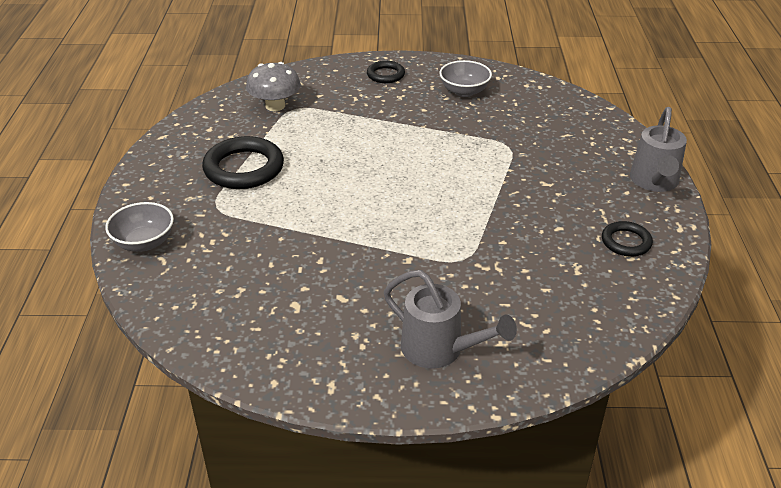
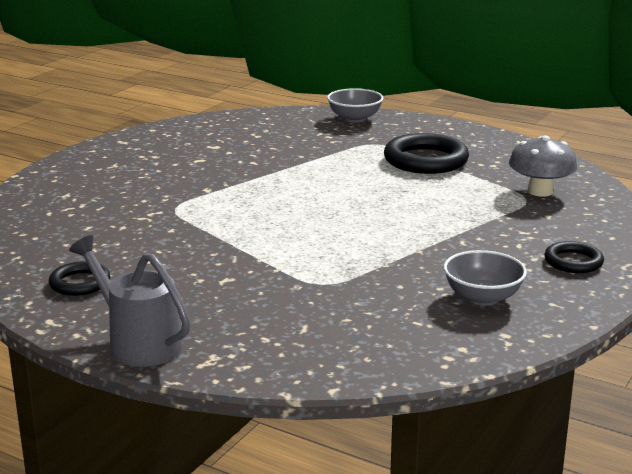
camera: 120 degrees right, 15 degrees down
(440, 350) = (95, 175): grey watering can -> none

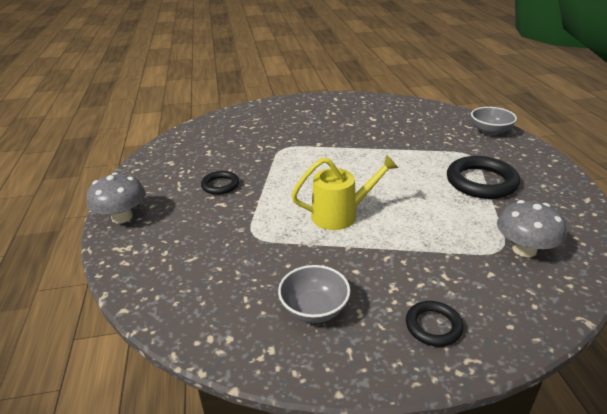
camera: 50 degrees right, 10 degrees up
(80, 283) = (169, 170): black ring -> black ring (220, 185)
(137, 343) = (122, 217): grey watering can -> grey mushroom
(364, 232) = (341, 214): none -> yellow watering can

